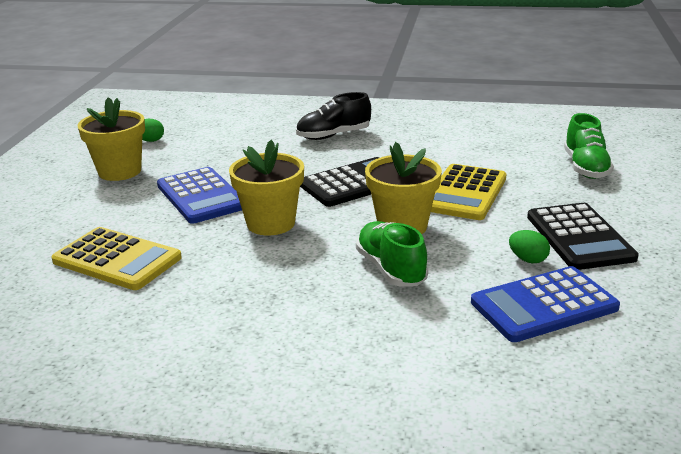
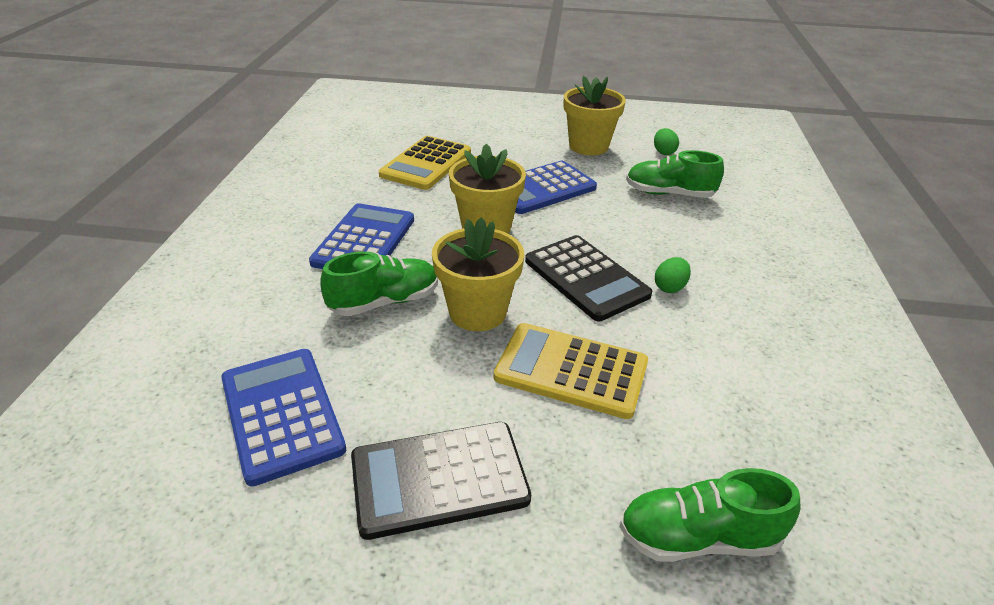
camera: 85 degrees right, 10 degrees up
(229, 145) = (669, 194): none -> green shoe
(284, 288) = (364, 241): none -> blue calculator
(333, 135) = (726, 261): black shoe -> none
(528, 259) = (386, 413): green egg -> green egg (670, 287)

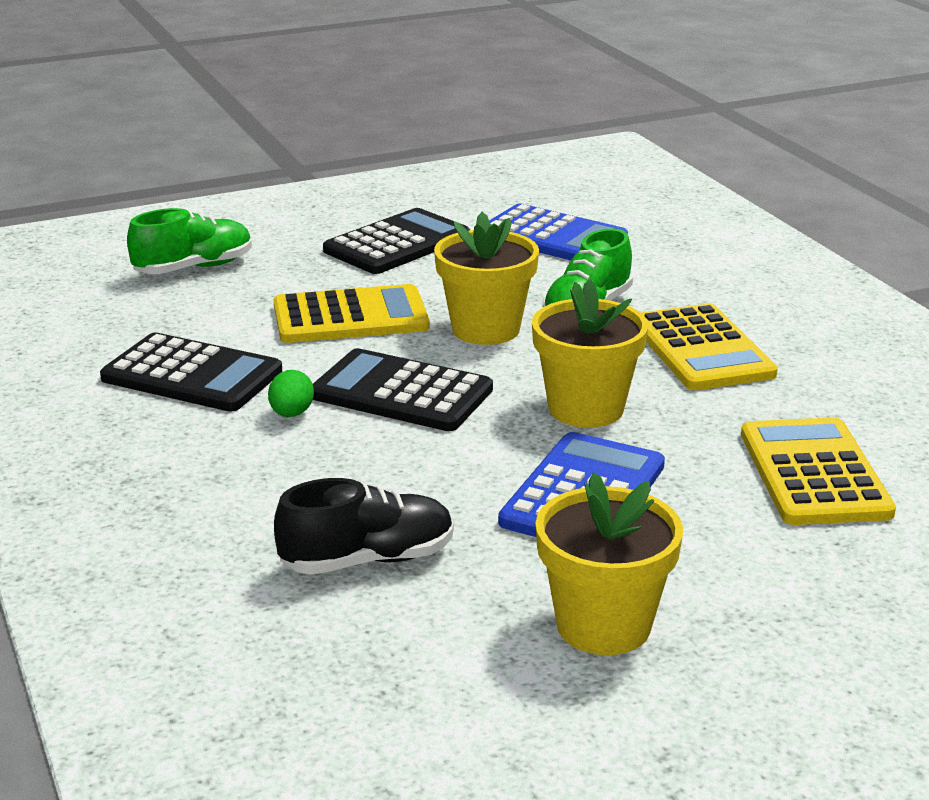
camera: 150 degrees right, 10 degrees down
(364, 241) = (702, 349): blue calculator -> yellow calculator
(663, 152) = (440, 671): green egg -> none
(669, 194) = (368, 560): green shoe -> black shoe
(734, 351) = (192, 375): none -> black calculator

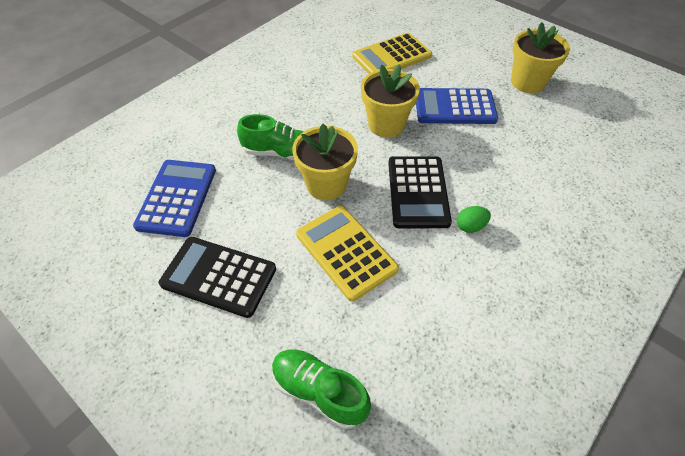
camera: 115 degrees left, 25 degrees up
(192, 375) = (466, 295): black calculator -> none
(368, 560) = (551, 150): black shoe -> none
(702, 349) = (303, 104): yellow calculator -> none

